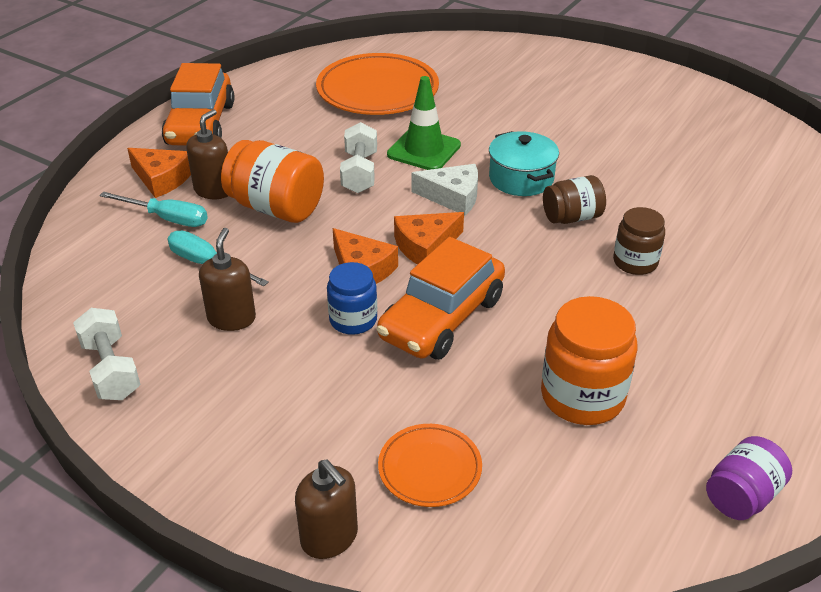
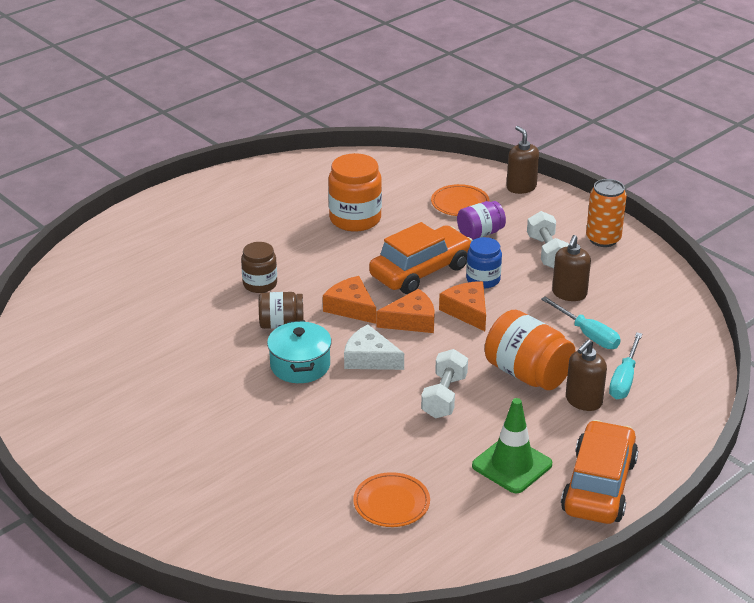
camera: 165 degrees left, 5 degrees down
(111, 369) = (650, 276): white dumbbell -> white dumbbell (547, 252)
(162, 179) = (634, 422): orange cheese -> orange cheese (351, 307)
(167, 218) = (624, 379): turquoise screwdriver -> turquoise screwdriver turned 105 degrees counterclockwise
(178, 431) = (603, 239): none -> orange can
(377, 90) = (391, 503): orange plate -> orange plate, size x0.53
(424, 150) = (374, 411): green traffic cone -> green traffic cone (512, 465)
(741, 496) = (302, 171): purple jar -> purple jar (480, 233)

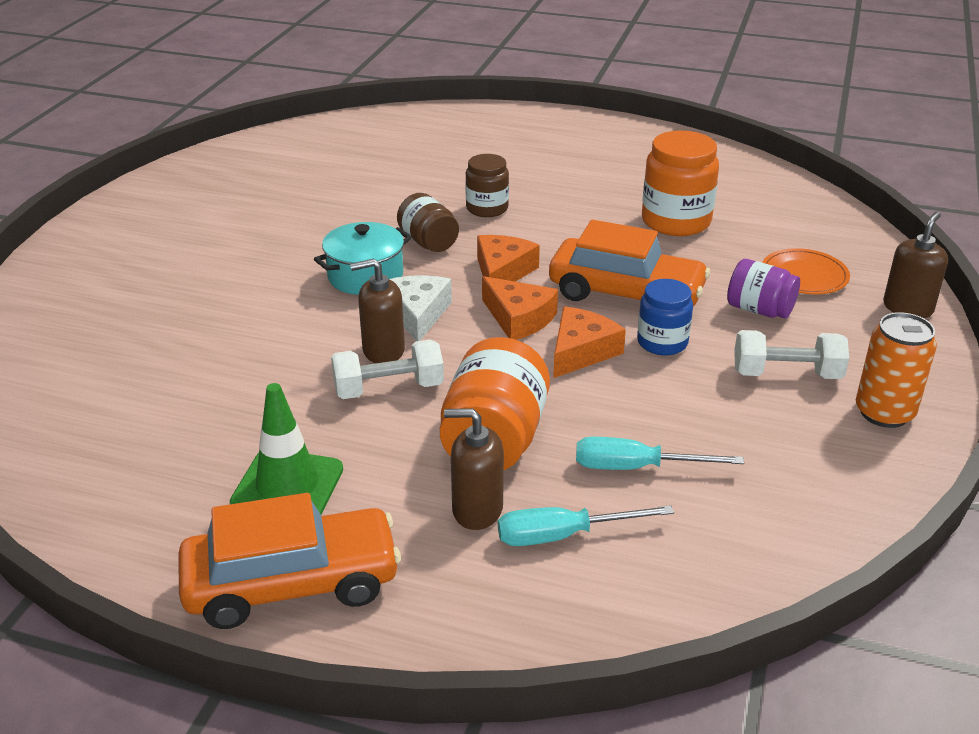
camera: 60 degrees right, 0 degrees up
(391, 503) = (156, 414): orange plate -> none
(547, 252) = (786, 374): white dumbbell -> white dumbbell turned 45 degrees clockwise
(569, 294) = (713, 422): brown soap dispenser -> brown soap dispenser (383, 351)
(587, 334) = (636, 467): turquoise screwdriver -> turquoise screwdriver turned 75 degrees clockwise

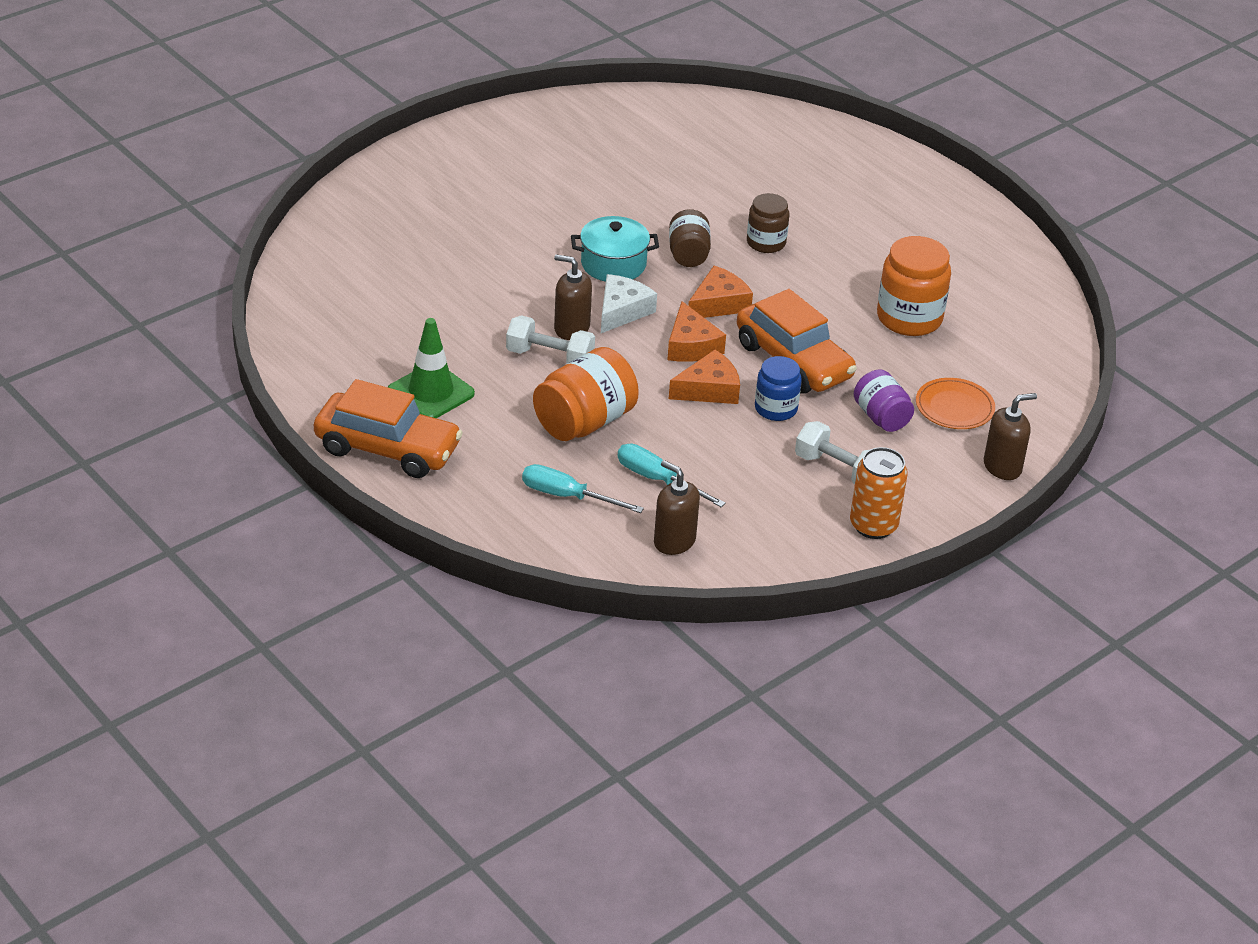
camera: 30 degrees right, 5 degrees up
(477, 510) = (530, 458): brown soap dispenser -> brown soap dispenser (674, 541)

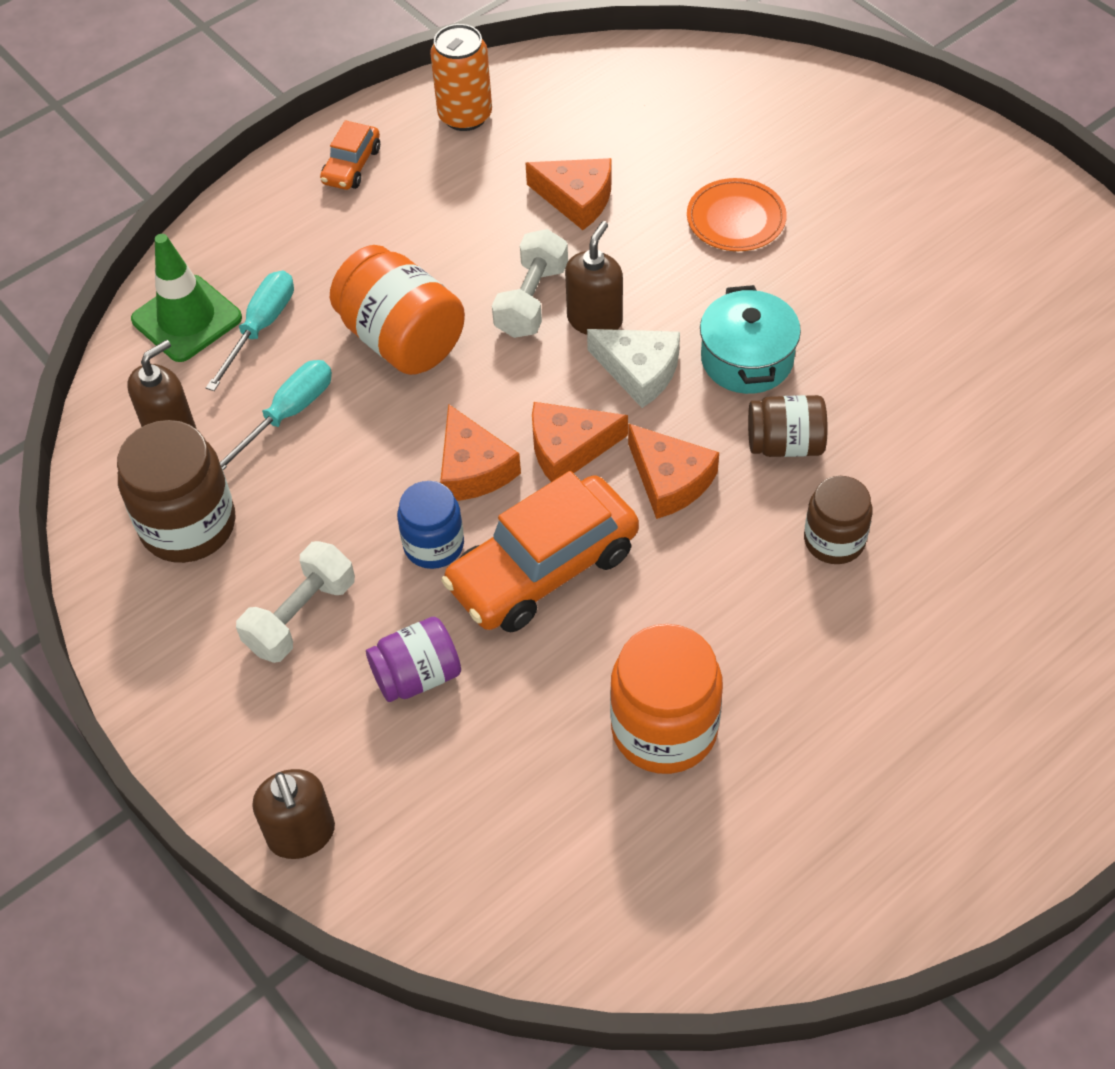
camera: 95 degrees right, 15 degrees up
(387, 448) = (352, 166): orange car -> orange car, size x0.50
(431, 392) = (455, 194): green traffic cone -> green traffic cone (187, 319)
(445, 331) = (577, 199): none -> orange cheese
(762, 528) = (188, 525): none -> brown jar
(873, 525) = (183, 653): orange can -> orange can (465, 116)
(954, 407) = (443, 777): orange plate -> orange plate (736, 219)

